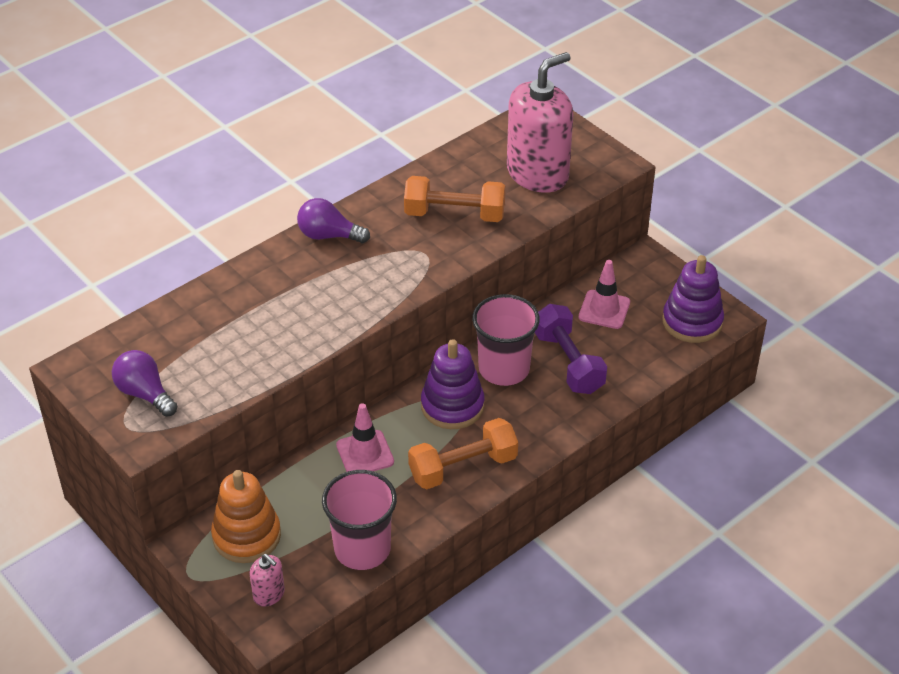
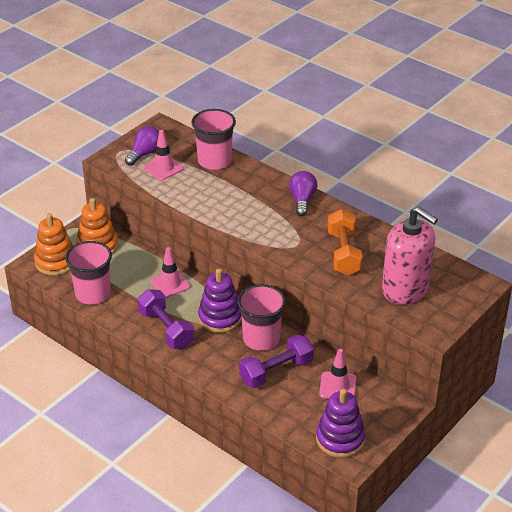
camera: 80 degrees right, 5 degrees down
(194, 374) = (163, 168): none -> pink traffic cone
(198, 314) = (214, 161): none -> pink cup
(269, 594) = (55, 262): pink soap dispenser -> orange stacking toy
(463, 467) = (166, 329): orange dumbbell -> purple dumbbell

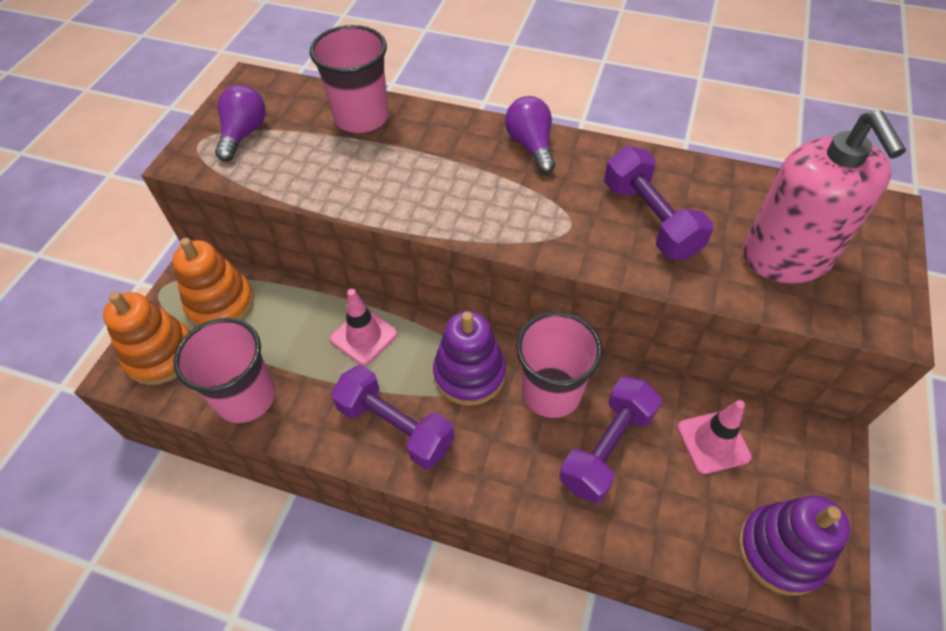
camera: 20 degrees left, 15 degrees up
(163, 168) = (285, 151): pink traffic cone -> none
(344, 253) = (650, 219): orange dumbbell -> purple dumbbell
(405, 289) = (786, 256): pink soap dispenser -> pink soap dispenser turned 60 degrees clockwise

